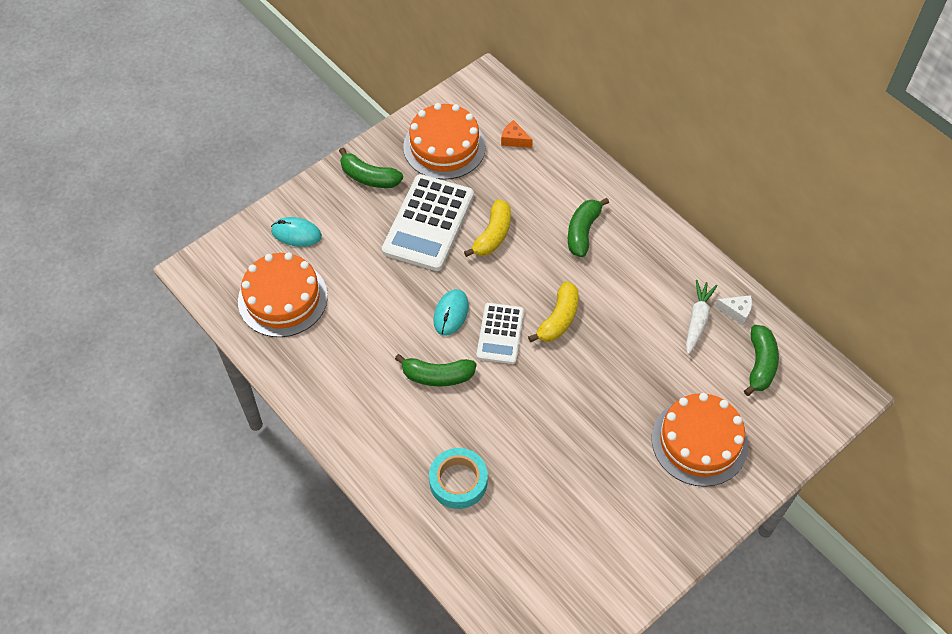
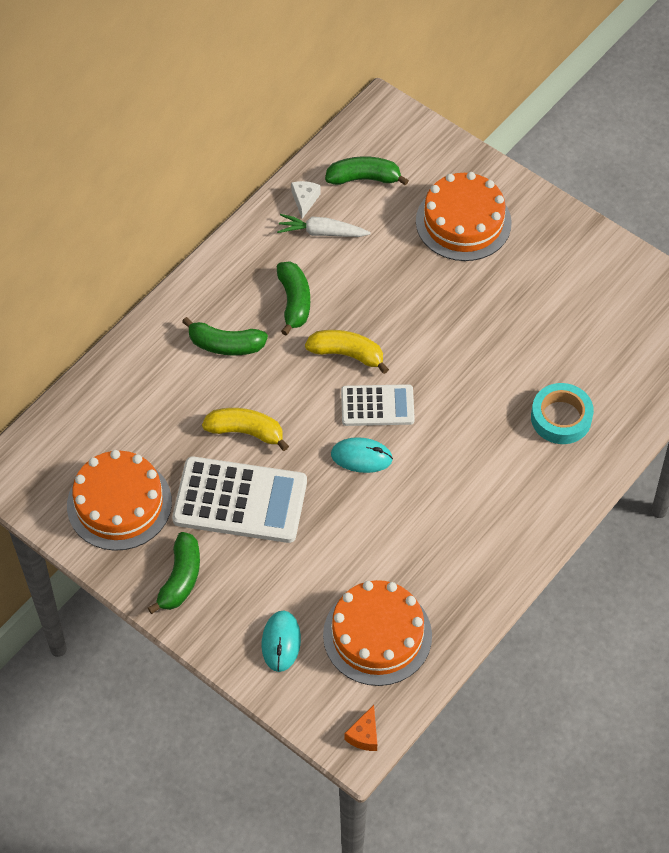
camera: 100 degrees left, 0 degrees up
(437, 376) = (443, 457): green banana -> green banana (294, 302)
(514, 140) = (99, 430): orange cheese -> orange cheese (364, 735)

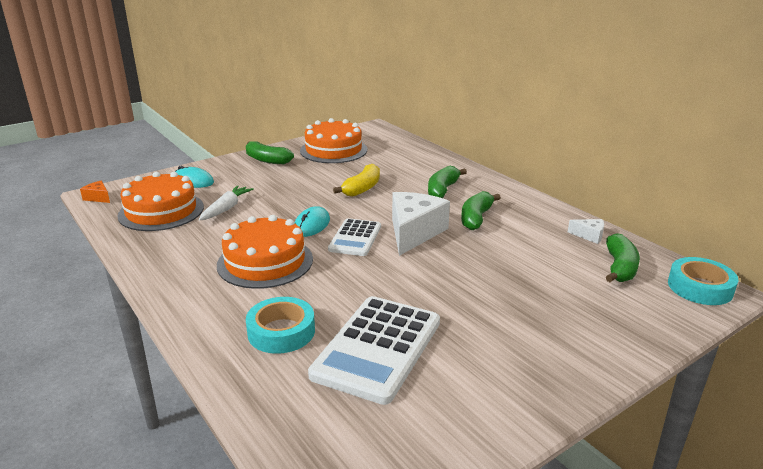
camera: 105 degrees right, 30 degrees down
(240, 501) = (308, 181): white calculator -> white calculator (377, 348)
(294, 302) = (476, 218): green banana -> green banana turned 105 degrees clockwise
(322, 232) = (551, 239): white carrot -> white carrot (226, 208)
(347, 354) = (414, 232): yellow banana -> white cheese
(380, 124) = (700, 287): none -> turquoise tape
(463, 222) = (560, 316): orange cake -> orange cake (265, 262)

